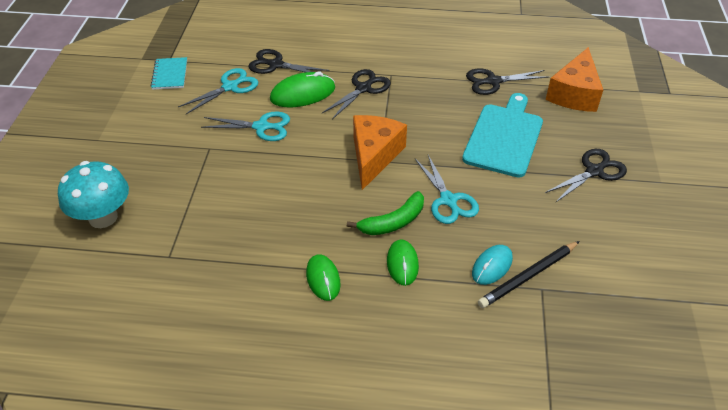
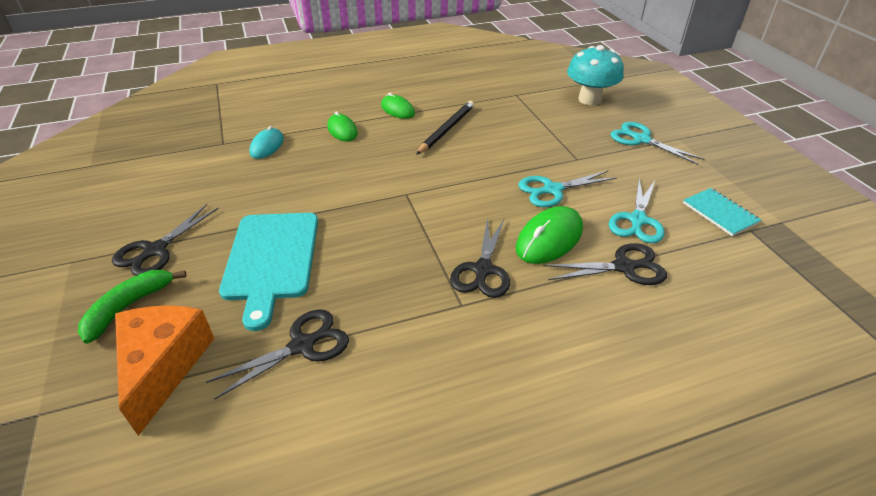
camera: 155 degrees right, 5 degrees down
(374, 156) = (414, 196): orange cheese -> none
(393, 222) = (364, 152): green banana -> green banana (128, 307)
(448, 200) = (320, 179): turquoise scissors -> turquoise scissors (641, 139)
(528, 276) = (234, 147): black pencil -> black pencil (447, 129)

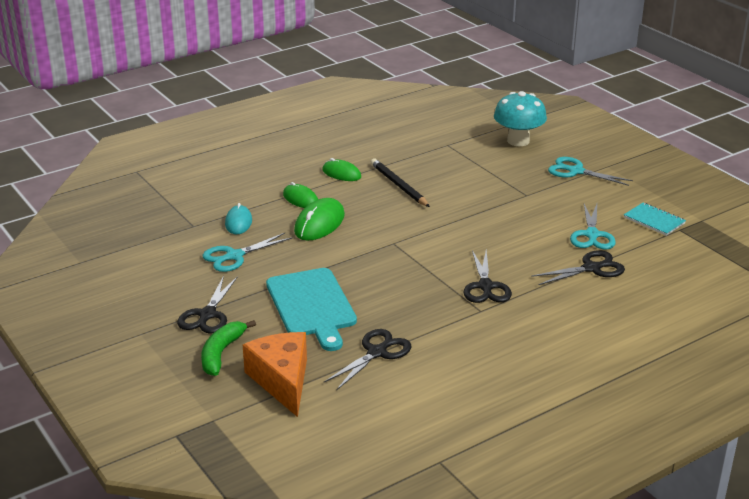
camera: 15 degrees left, 10 degrees down
(447, 129) = (399, 185): black pencil -> black pencil turned 45 degrees counterclockwise
(549, 238) = (528, 258): green mouse -> green mouse (319, 223)
(552, 190) = (515, 222): turquoise scissors -> turquoise scissors (234, 256)

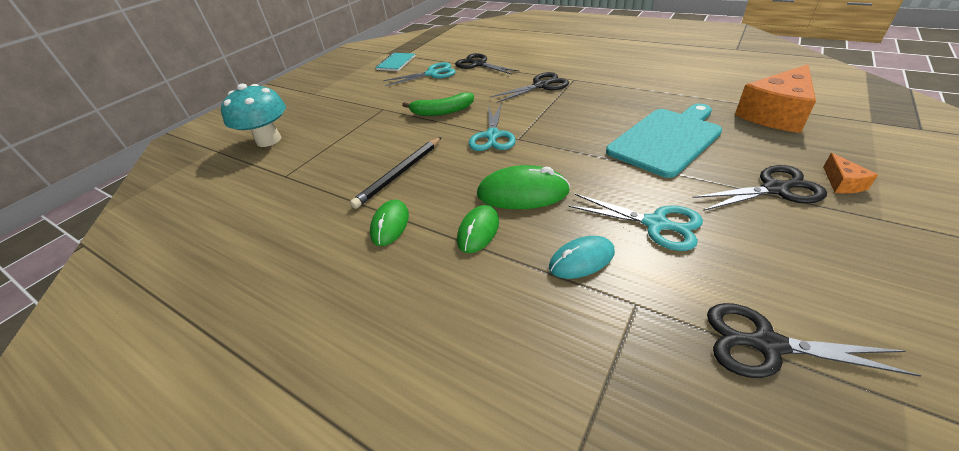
camera: 110 degrees left, 10 degrees up
(179, 344) = (842, 183): none -> orange cheese
(221, 353) = (804, 154): green banana -> green banana (442, 112)
(377, 353) = (678, 94): black scissors -> black scissors (767, 344)
(576, 171) = (328, 101): turquoise scissors -> turquoise scissors (492, 136)

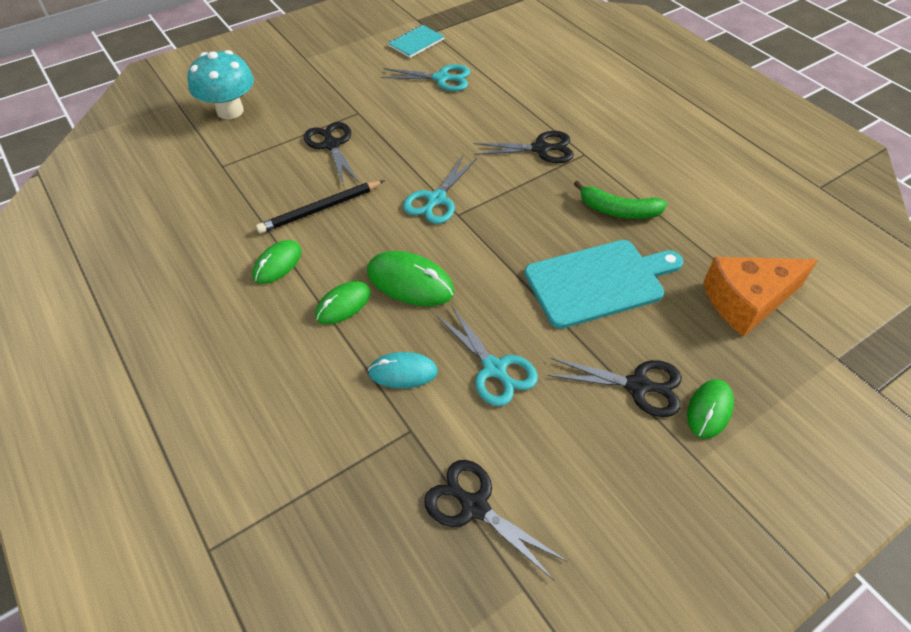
camera: 20 degrees right, 10 degrees up
(442, 112) = (412, 143): green banana -> green banana (618, 210)
(478, 64) = (502, 84): black scissors -> black scissors (332, 145)
(842, 183) = (709, 410): orange cheese -> green mouse

